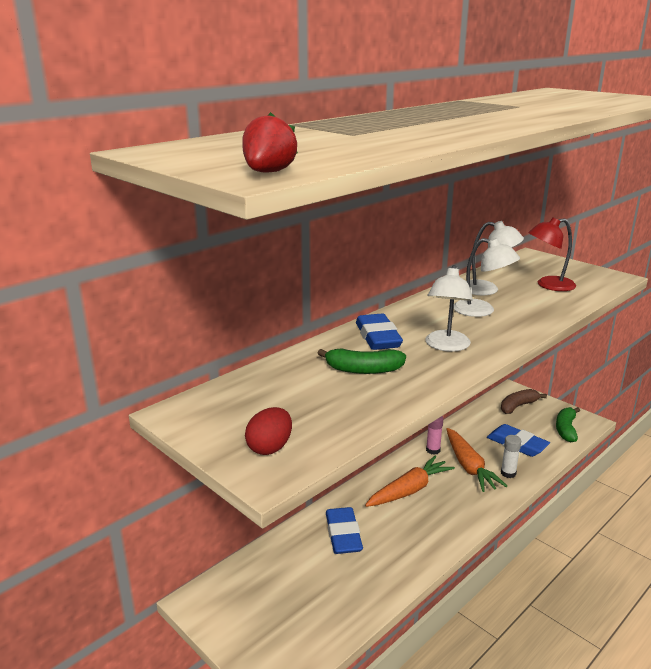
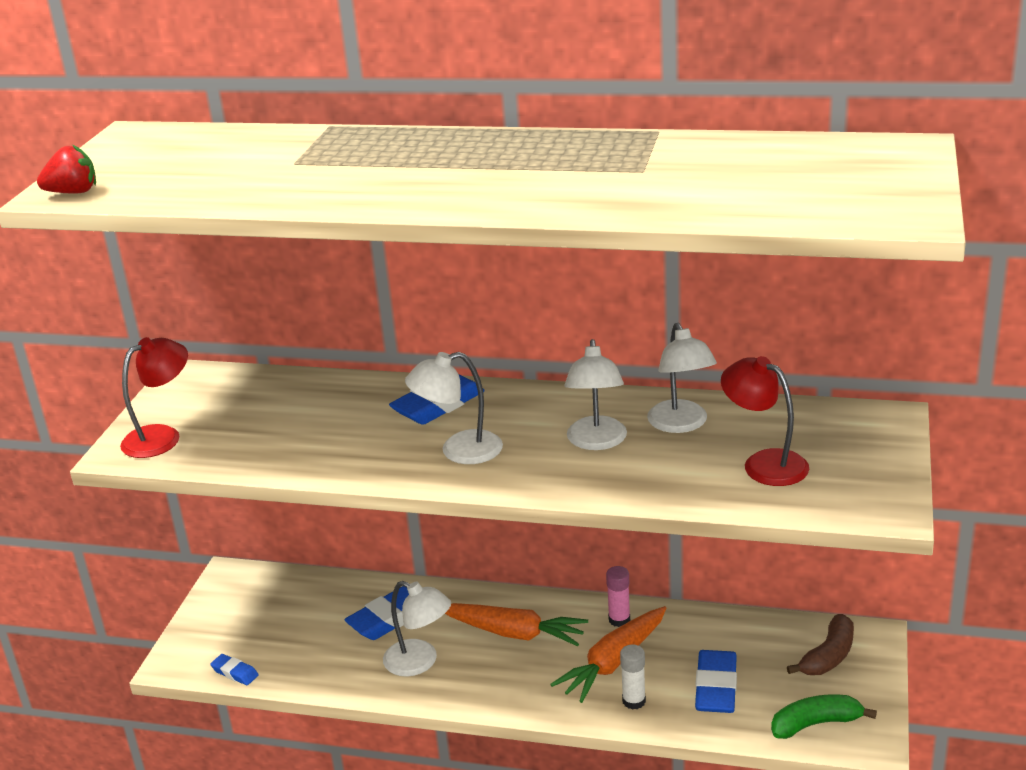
camera: 60 degrees right, 5 degrees up
(270, 448) = (162, 437): red egg -> red lamp
(327, 641) = (235, 672): none -> blue eraser
(363, 370) = (349, 425): green banana -> none
(403, 539) = (420, 662): none -> white lamp
(518, 406) = (828, 656): brown banana -> brown banana turned 105 degrees clockwise

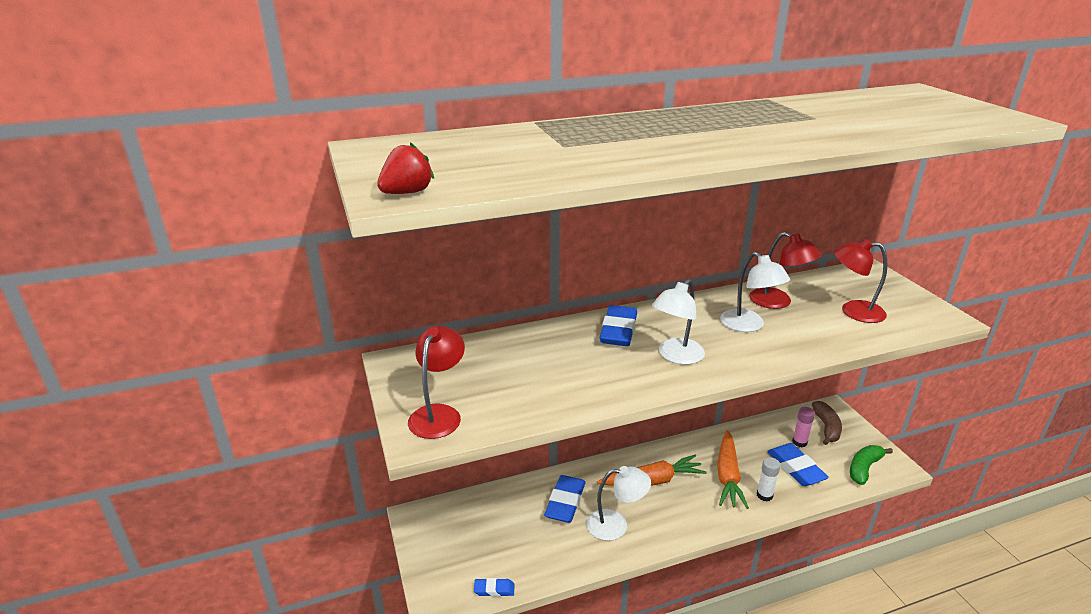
camera: 35 degrees left, 0 degrees up
(619, 619) = (702, 448): pink glue stick -> pink glue stick (799, 442)
(681, 424) = (778, 302): white lamp -> red lamp

